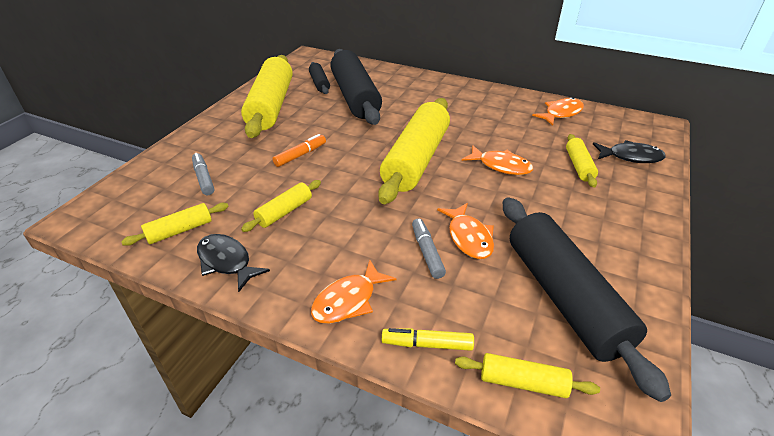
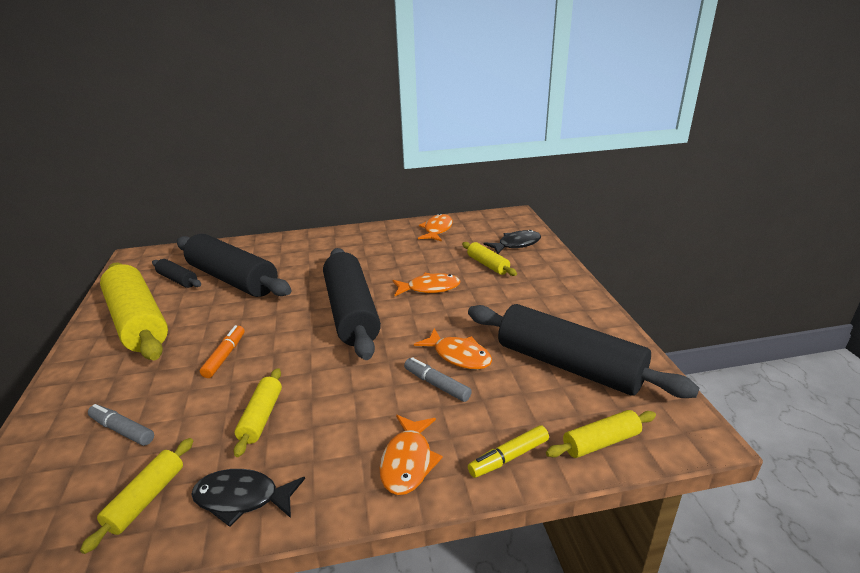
camera: 35 degrees left, 10 degrees down
(416, 159) = (351, 312): yellow rolling pin -> black rolling pin

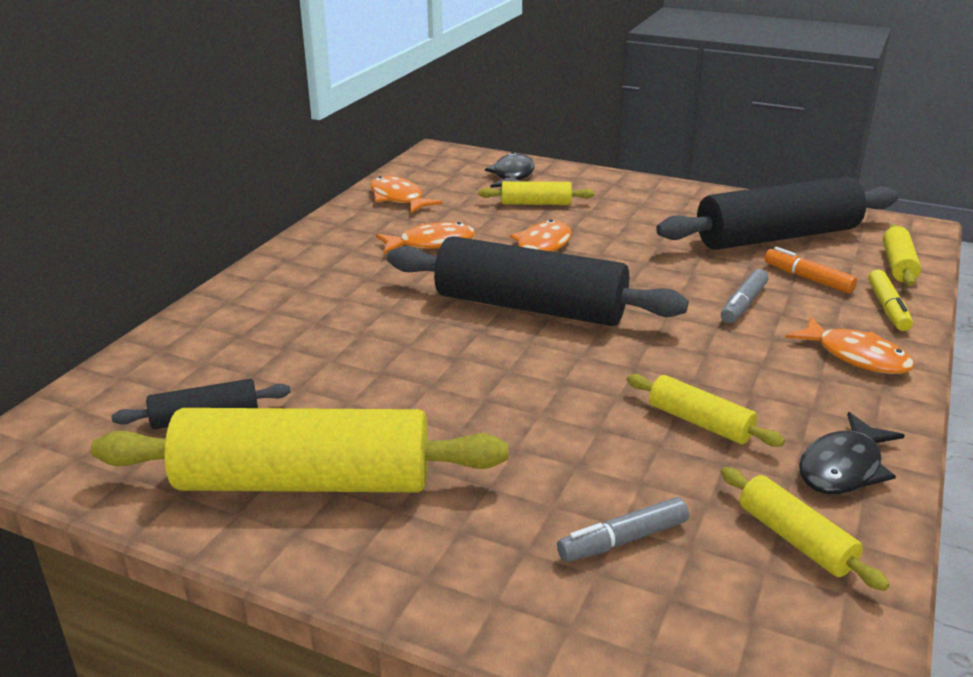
camera: 55 degrees left, 0 degrees up
(225, 356) = (523, 420): orange marker -> orange marker (808, 278)
(233, 279) = (292, 367): black rolling pin -> none
(437, 385) = (743, 304): grey marker -> grey marker turned 45 degrees counterclockwise
(458, 356) = (703, 277): orange fish -> orange fish (431, 243)

